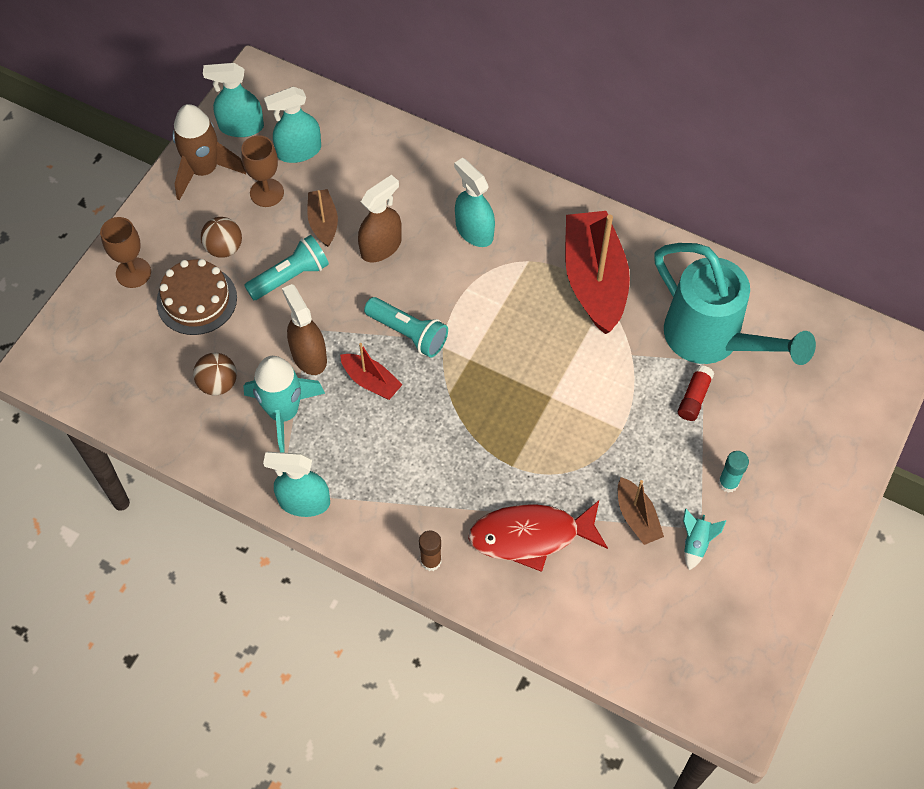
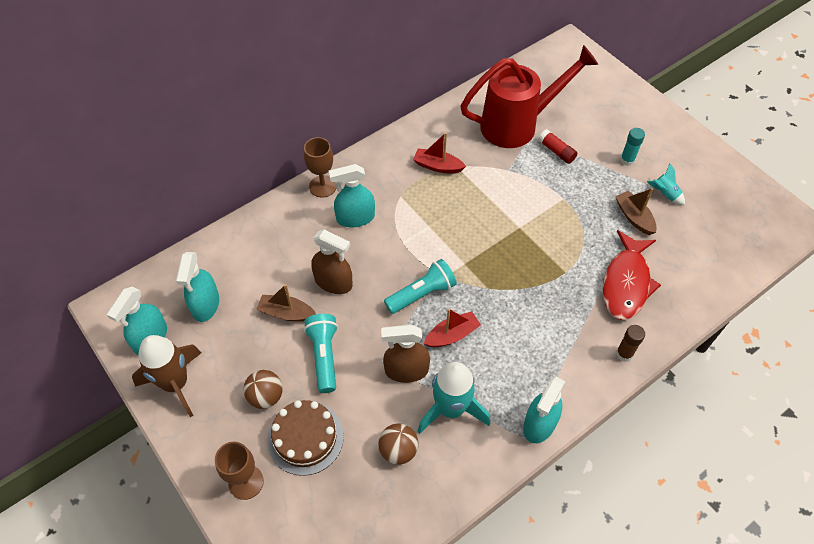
camera: 65 degrees left, 5 degrees down
(267, 193) = (231, 343): brown goblet -> brown goblet (323, 186)
(381, 247) = (333, 282): brown spray bottle -> brown spray bottle turned 135 degrees clockwise
(594, 280) = (437, 166): red boat -> red boat, size x0.49
(637, 517) = (634, 217): brown boat -> brown boat turned 120 degrees counterclockwise
(713, 341) = (518, 125): turquoise watering can -> red watering can

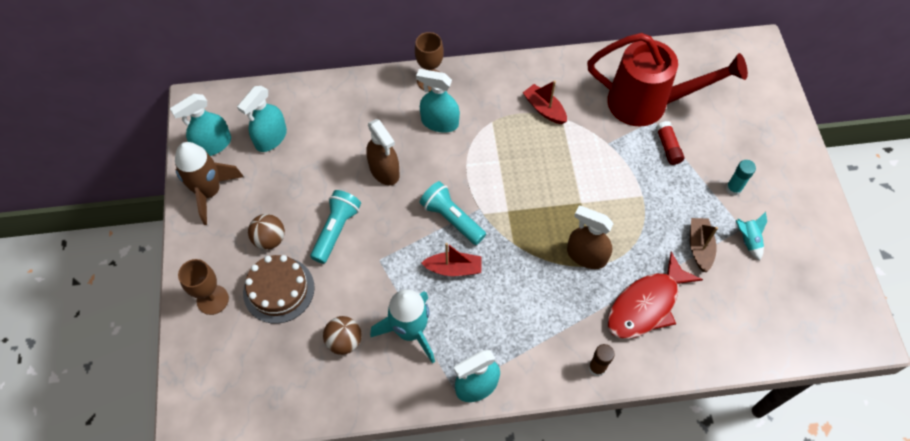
camera: 30 degrees right, 5 degrees up
(286, 313) = (329, 178): brown boat -> none
(406, 370) = (395, 278): brown spray bottle -> brown spray bottle (586, 255)
(421, 294) = (452, 219): turquoise flashlight -> turquoise flashlight turned 135 degrees counterclockwise

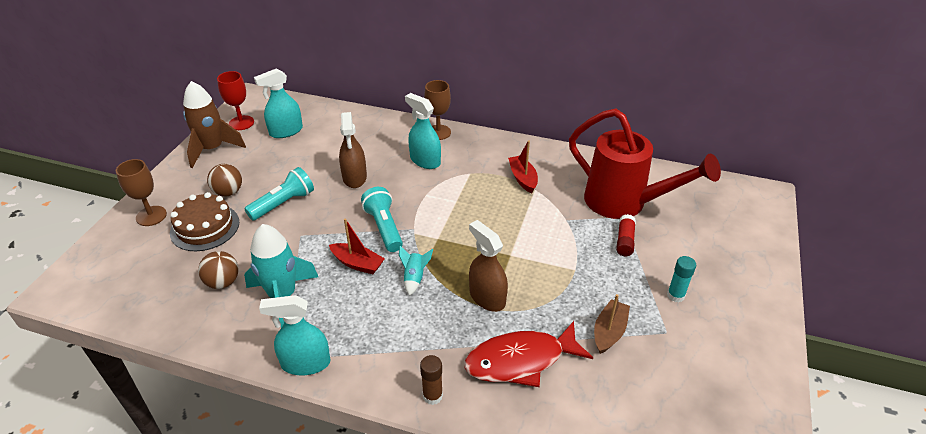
camera: 25 degrees right, 20 degrees down
(213, 145) = (241, 123): turquoise spray bottle -> red goblet
(748, 240) = (667, 344): turquoise rocket -> turquoise rocket (414, 278)

